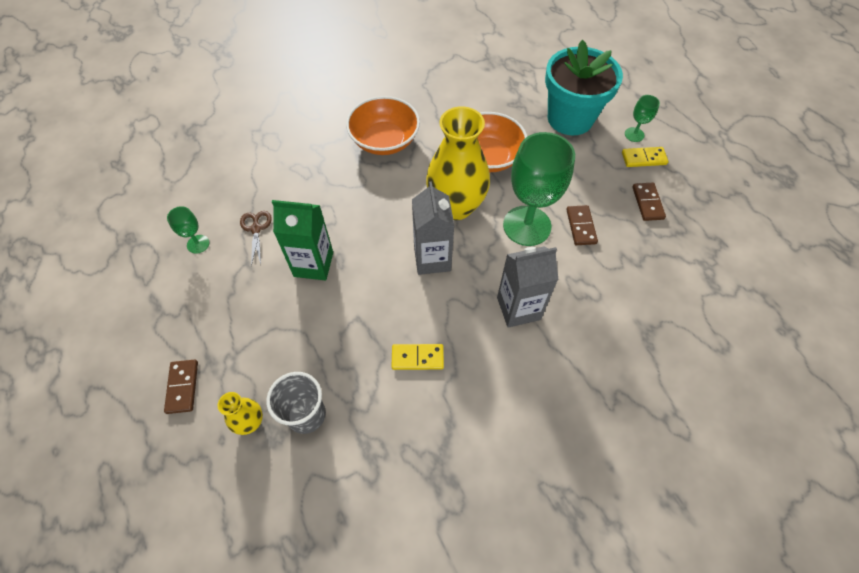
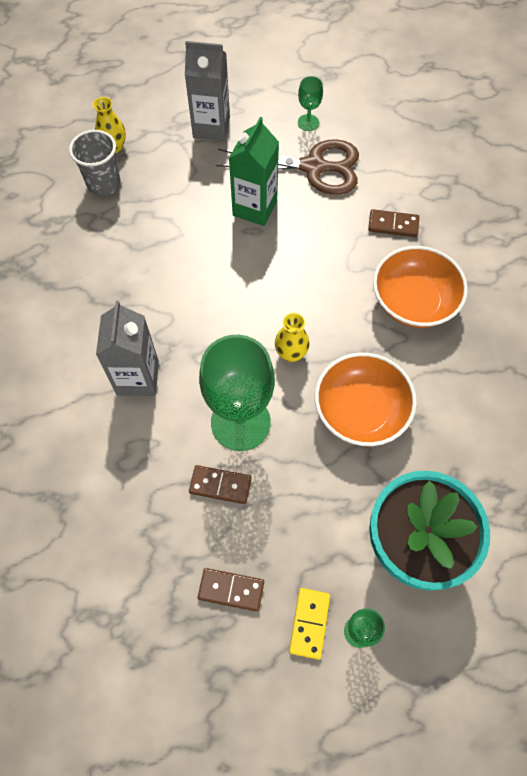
camera: 105 degrees right, 5 degrees up
(182, 387) = (164, 107): brown domino -> brown domino (393, 225)
(256, 229) = (313, 167): brown scissors -> brown scissors, size x2.09
(417, 357) = (121, 274): yellow domino -> none
(432, 259) = (227, 312): grey carton -> grey carton (211, 127)
(456, 206) = (291, 353): yellow vase -> yellow vase, size x0.46

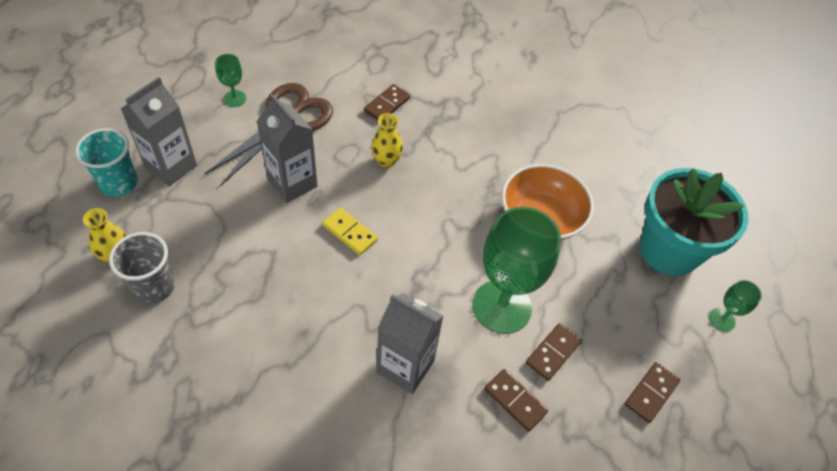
camera: 65 degrees left, 10 degrees down
(155, 475) = (515, 401): none -> brown domino
(174, 109) = (119, 183): none -> turquoise cup
(255, 208) = (292, 183): green carton -> grey carton
(291, 353) = (459, 236): yellow vase -> yellow vase (386, 161)
(309, 623) = (702, 350): yellow domino -> yellow domino (350, 233)
(413, 301) = (466, 133): orange bowl -> none

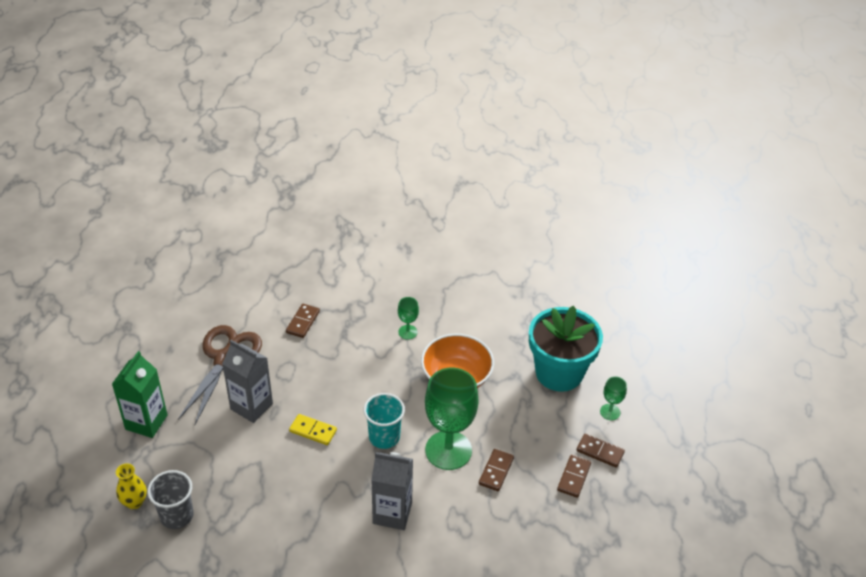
camera: 15 degrees left, 10 degrees down
(119, 183) = (109, 447): turquoise cup -> turquoise cup (384, 437)
(171, 166) = (146, 422): grey carton -> green carton
(234, 99) = (174, 352): green goblet -> green goblet (407, 332)
(386, 161) = (320, 367): yellow vase -> none
(515, 401) = (479, 512): brown domino -> brown domino (600, 452)

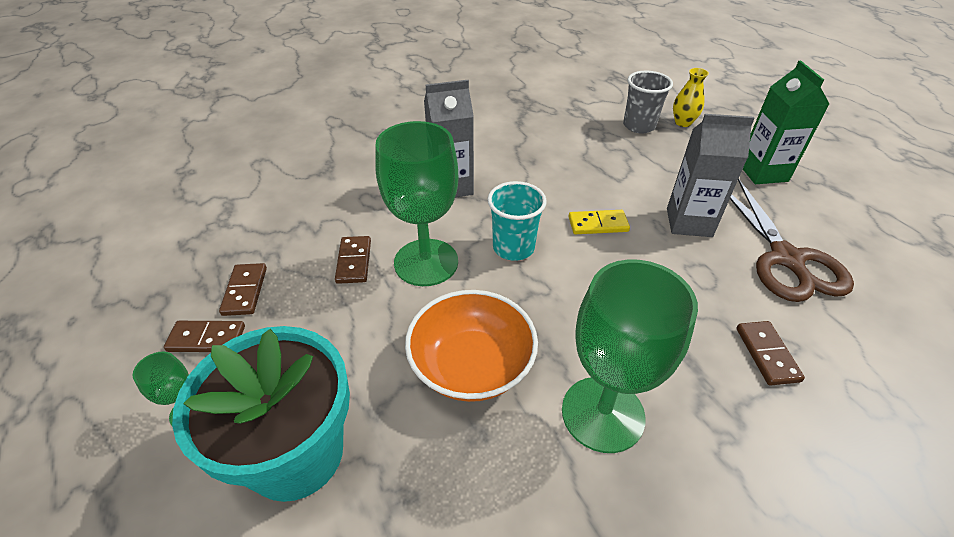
camera: 155 degrees right, 0 degrees up
(407, 332) = (602, 414): green goblet -> green goblet, size x2.23

